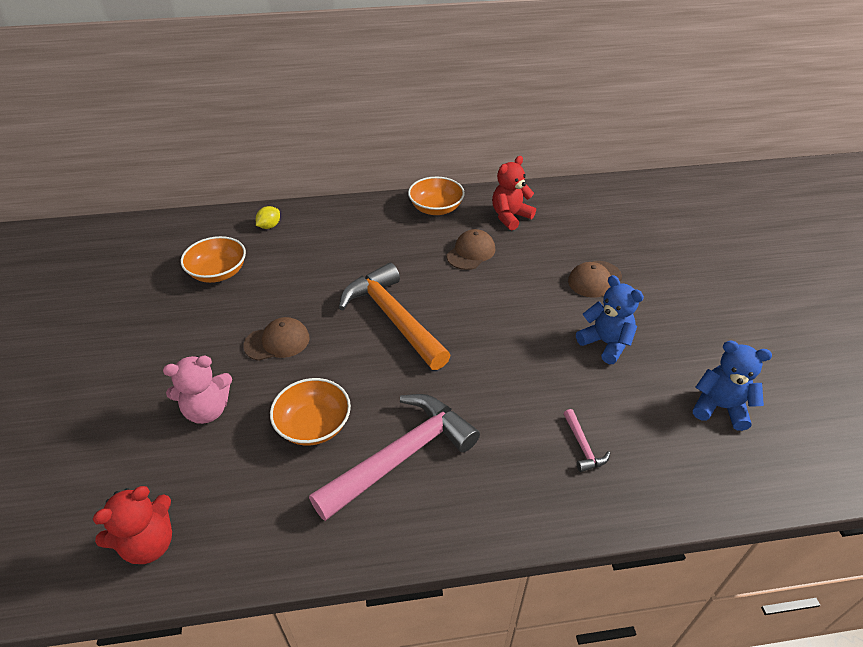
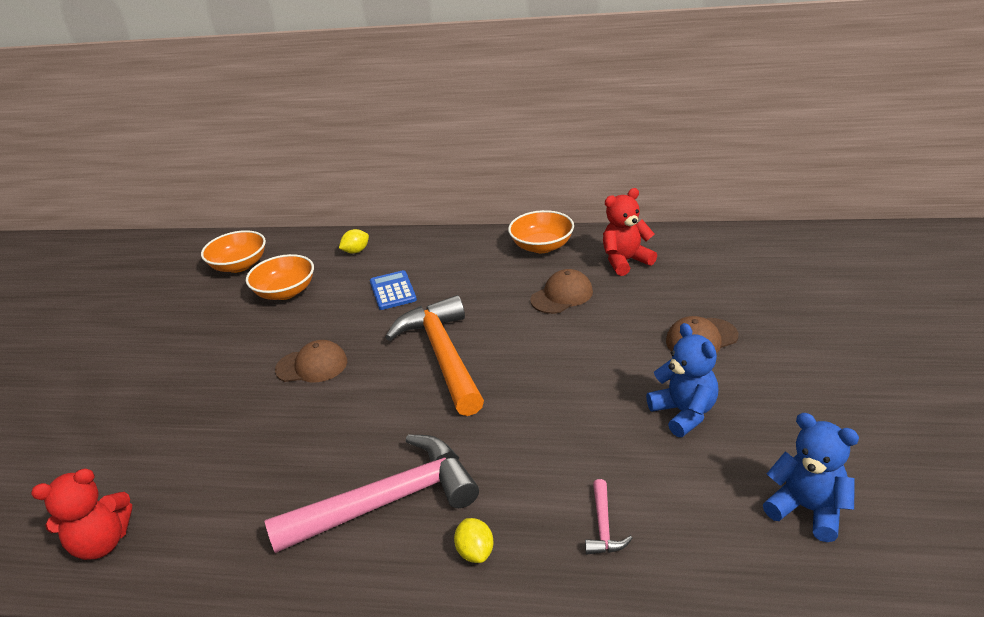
camera: 20 degrees right, 10 degrees down
(207, 410) = (214, 423): pink teddy bear -> none
(314, 425) = (310, 454): orange bowl -> orange bowl (239, 265)
(321, 262) = (393, 291): none -> blue calculator
(493, 486) = (475, 552): none -> yellow lemon

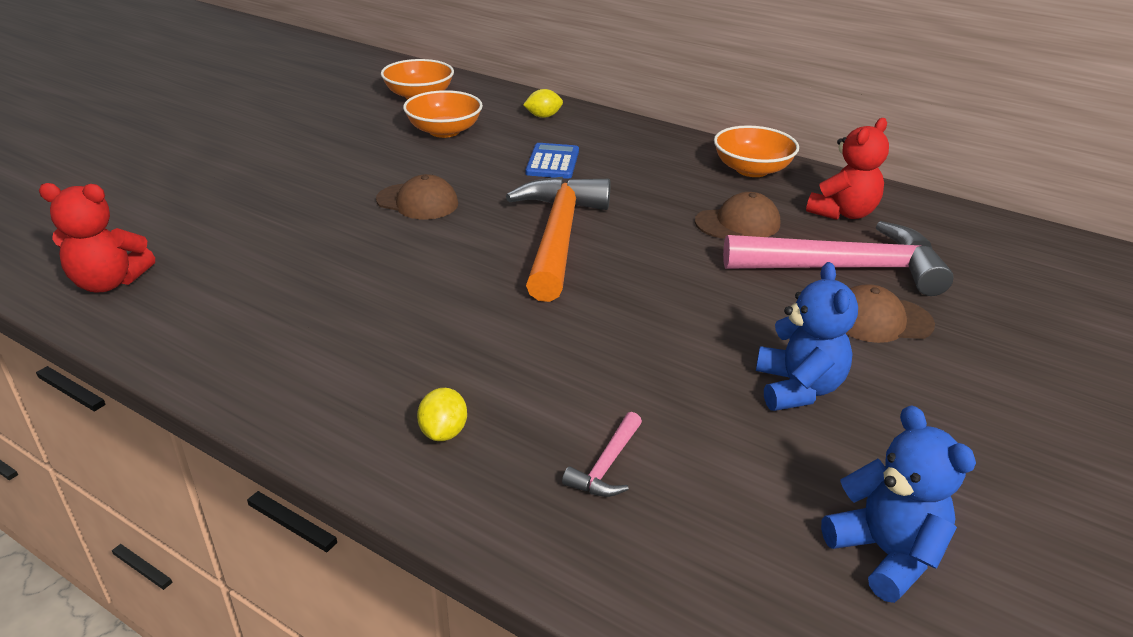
camera: 20 degrees right, 0 degrees up
(387, 502) = (391, 349): pink hammer -> pink hammer (844, 269)
(625, 261) = (843, 213): red teddy bear -> red teddy bear turned 135 degrees clockwise

